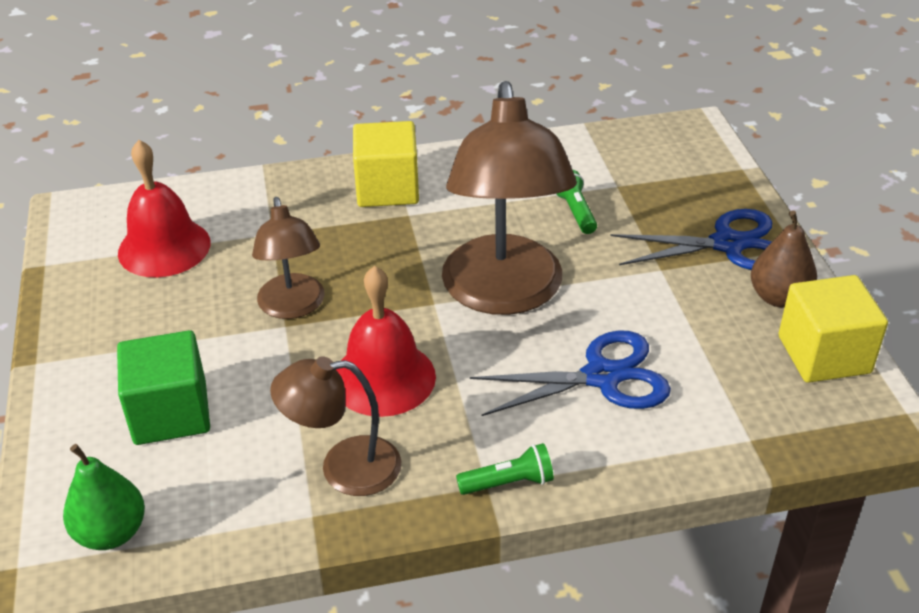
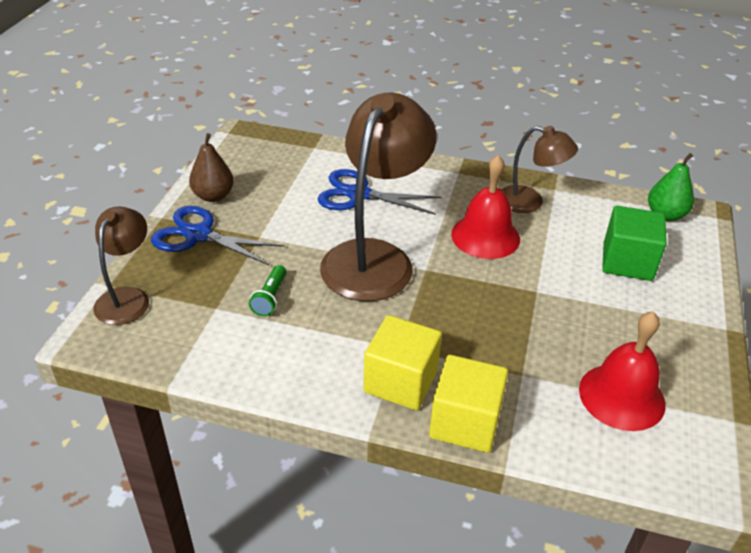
camera: 155 degrees left, 0 degrees up
(293, 307) = (526, 302): brown lamp -> brown lamp (127, 298)
(509, 483) = (447, 169): green flashlight -> none
(824, 354) = (231, 164): yellow cube -> yellow cube (465, 422)

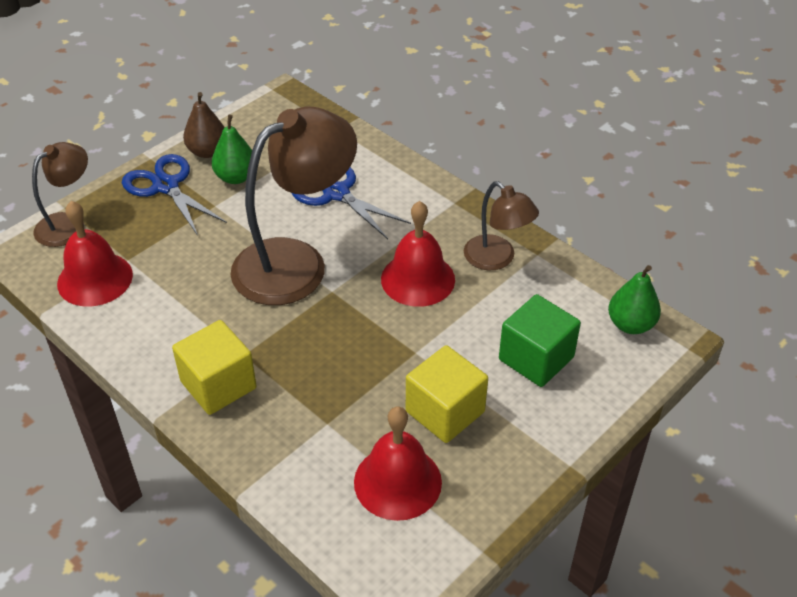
camera: 30 degrees right, 5 degrees up
(198, 336) = (95, 279): none -> red bell
(259, 208) = (236, 177): none -> green pear
(270, 298) = (176, 267): green flashlight -> none
(465, 422) = (239, 443): yellow cube -> yellow cube (445, 411)

